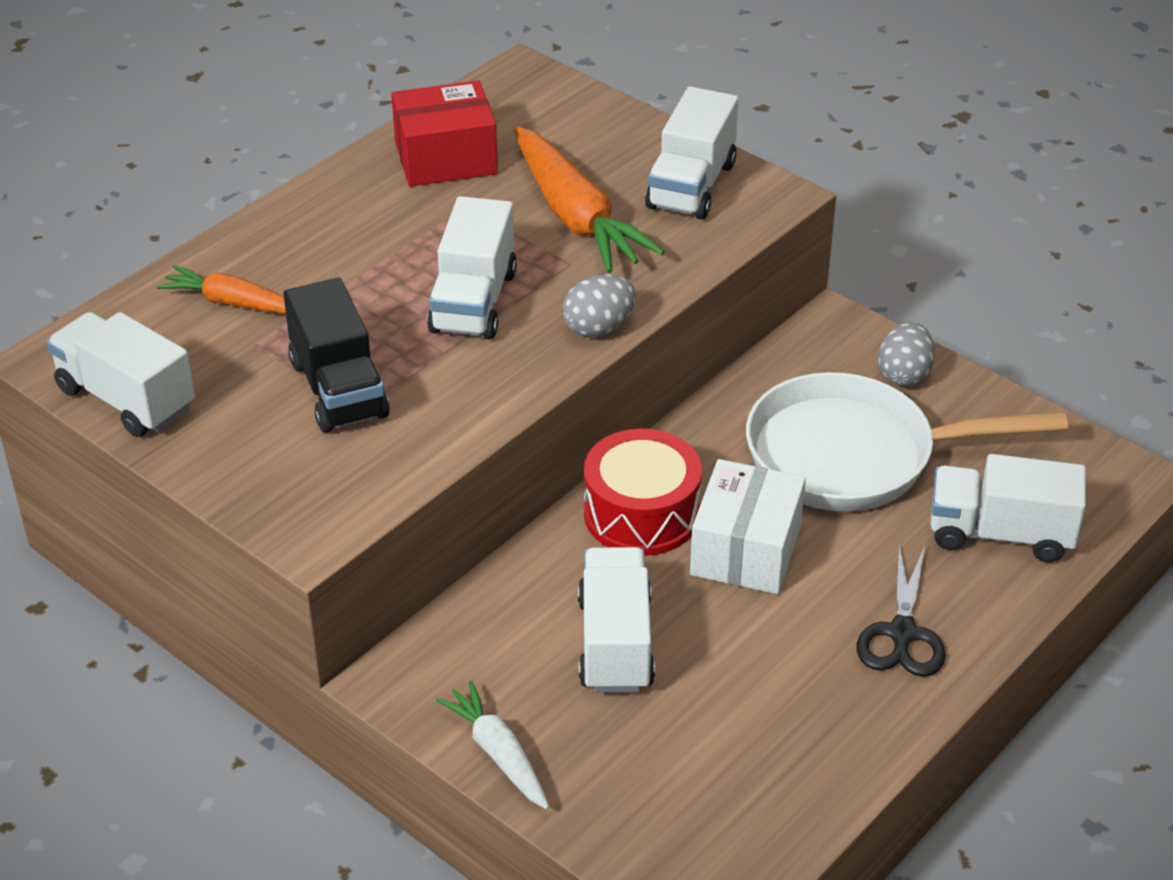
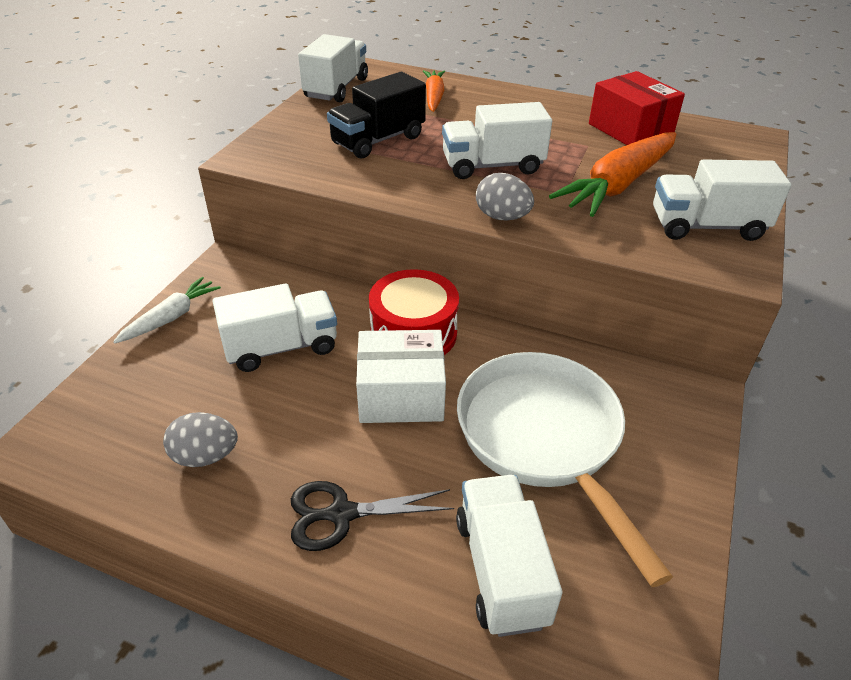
camera: 70 degrees right, 0 degrees up
(904, 374) = (672, 455): grey egg -> grey egg (205, 456)

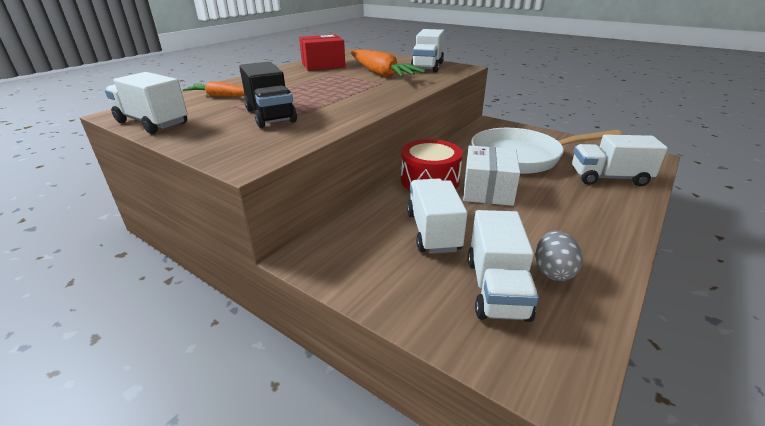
camera: 75 degrees left, 10 degrees down
(171, 317) = (374, 293): white carrot -> none
(342, 514) = (589, 217): black scissors -> none
(492, 166) = (339, 92): white truck -> white truck (496, 288)
(502, 217) = (400, 96): grey egg -> none

